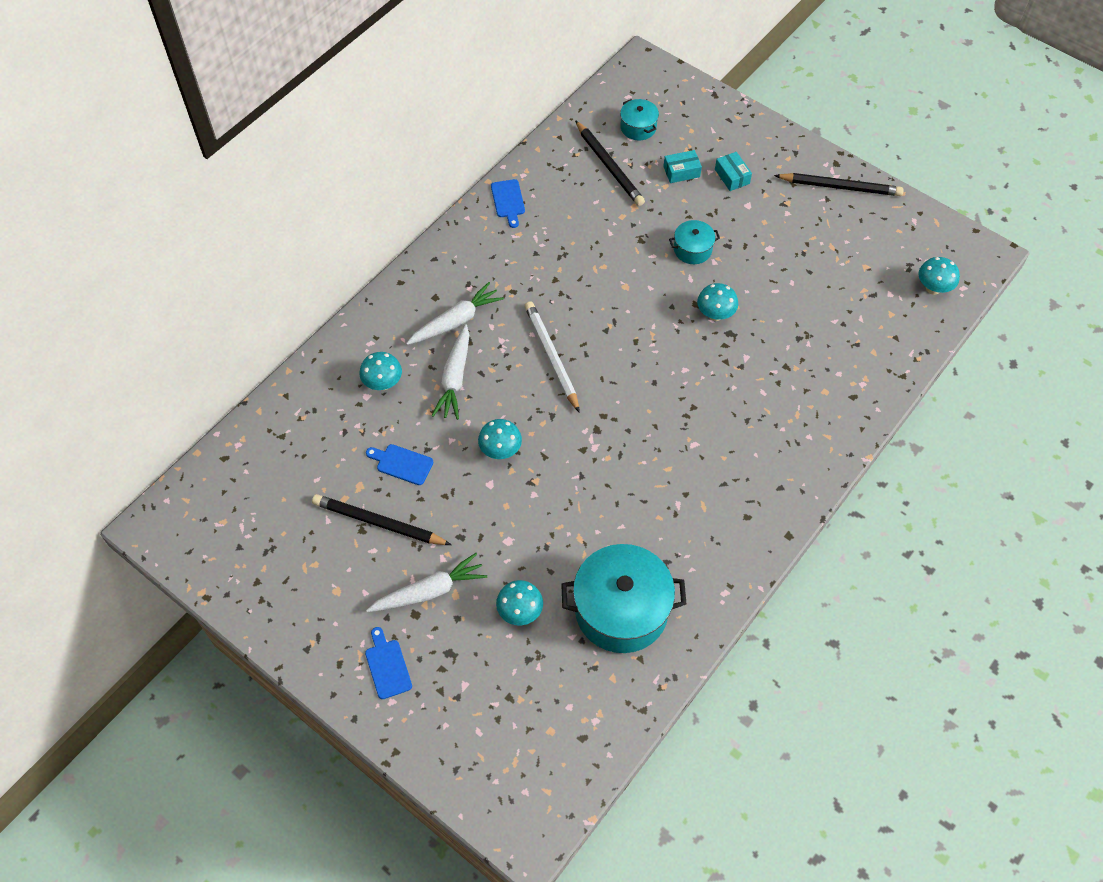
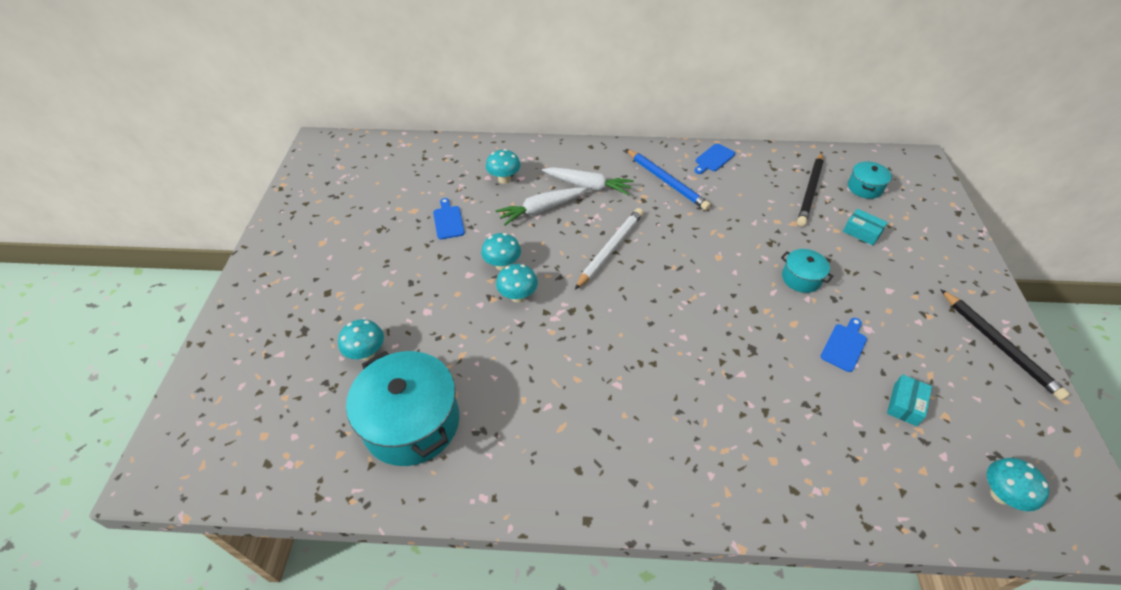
camera: 55 degrees right, 10 degrees down
(378, 523) = (391, 234): black pencil -> none
(387, 666) = (274, 300): blue cutting board -> blue cutting board (844, 345)
(429, 591) = (352, 290): white carrot -> none
(505, 257) = (666, 181): none -> blue pencil
(715, 315) = (758, 328): turquoise mushroom -> turquoise mushroom (518, 296)
(732, 176) = (901, 265): turquoise box -> turquoise box (905, 404)

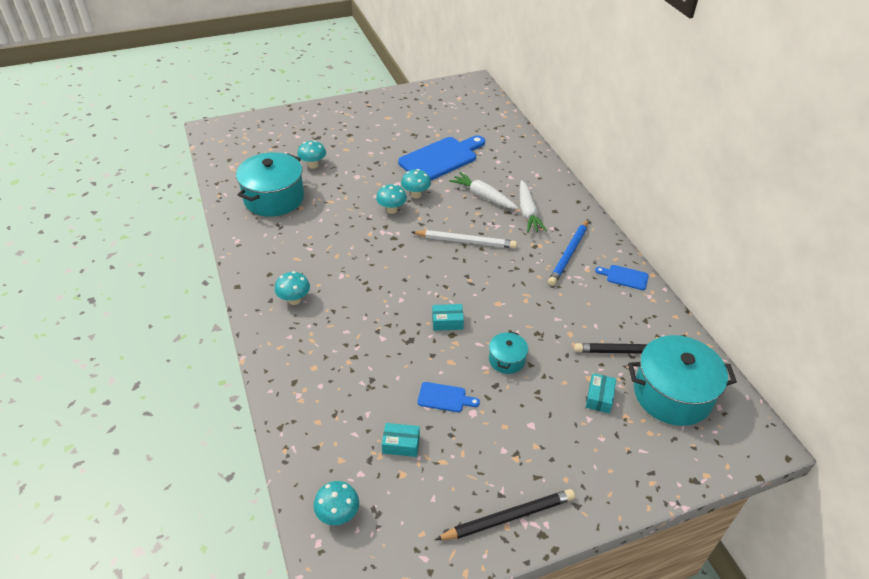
camera: 65 degrees right, 5 degrees down
(448, 221) = (441, 158): blue cutting board -> blue cutting board, size x2.19
(504, 179) = (502, 169): turquoise mushroom -> turquoise mushroom (294, 300)
(733, 307) = (447, 322): none -> turquoise box
(864, 188) = (672, 394): turquoise pot -> turquoise pot, size x2.05
(999, 345) = (508, 517): black pencil -> black pencil turned 150 degrees counterclockwise

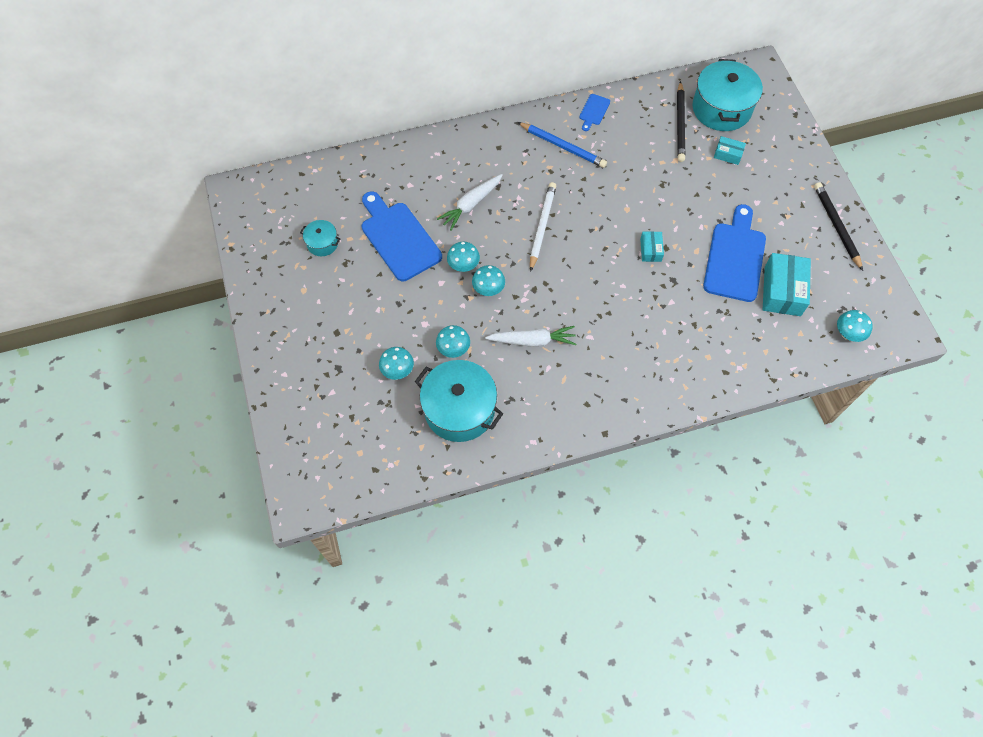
camera: 85 degrees left, 20 degrees up
(294, 300) = (624, 378): turquoise mushroom -> turquoise mushroom (453, 349)
(401, 444) = (782, 291): turquoise box -> turquoise box, size x1.90
(444, 398) = (735, 258): blue cutting board -> blue cutting board, size x2.19
(506, 360) = (693, 210): turquoise pot -> turquoise pot (322, 243)
(528, 212) = (500, 169): white carrot -> white carrot (532, 340)

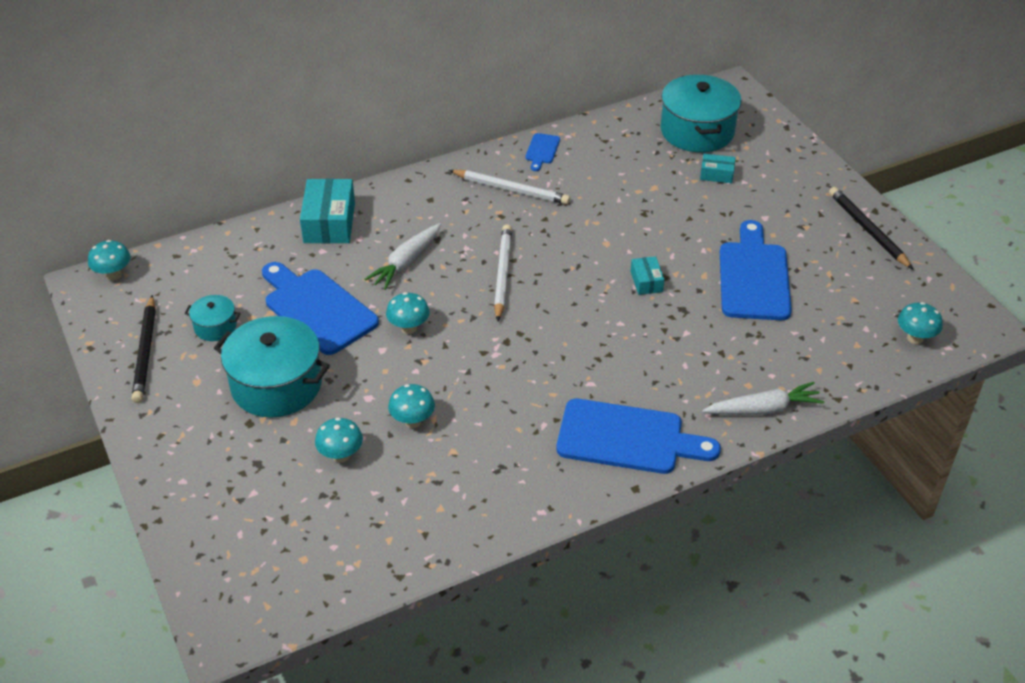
camera: 10 degrees left, 20 degrees down
(459, 409) = (433, 488): turquoise pot -> turquoise pot (276, 385)
(488, 290) = (446, 349): turquoise mushroom -> turquoise mushroom (113, 275)
(532, 340) = (516, 397): white carrot -> white carrot (763, 409)
(563, 146) = (511, 189): blue pencil -> white pencil
(607, 389) = (627, 438): none -> blue cutting board
(680, 124) = (651, 151): black pencil -> black pencil (145, 352)
(782, 291) = (821, 303): turquoise box -> turquoise box (329, 223)

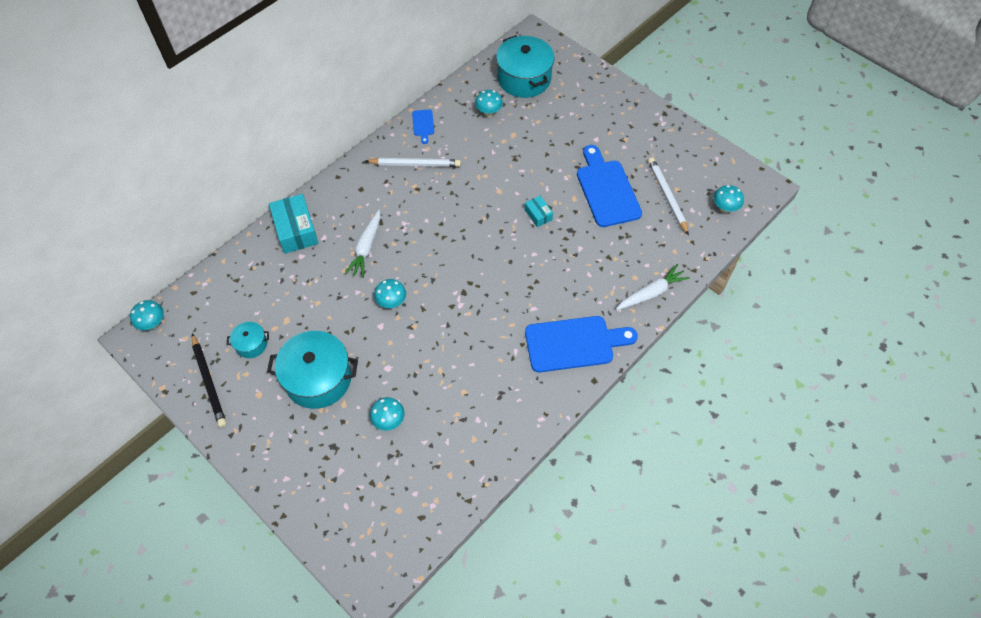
camera: 20 degrees left, 15 degrees up
(317, 309) = (319, 306): blue cutting board -> none
(412, 421) = (426, 377): turquoise mushroom -> turquoise mushroom (488, 112)
(502, 274) = (438, 237): white pencil -> white pencil (667, 196)
(716, 174) = (551, 112): turquoise box -> none
(868, 230) = (665, 130): black pencil -> none

